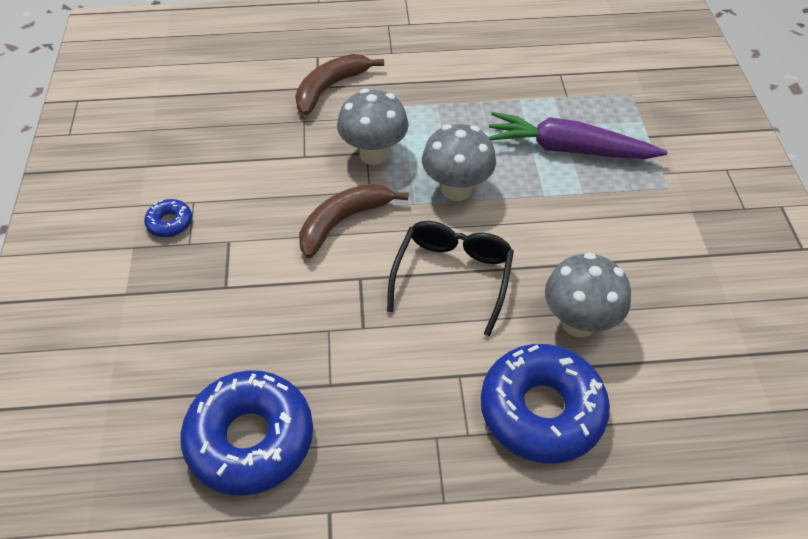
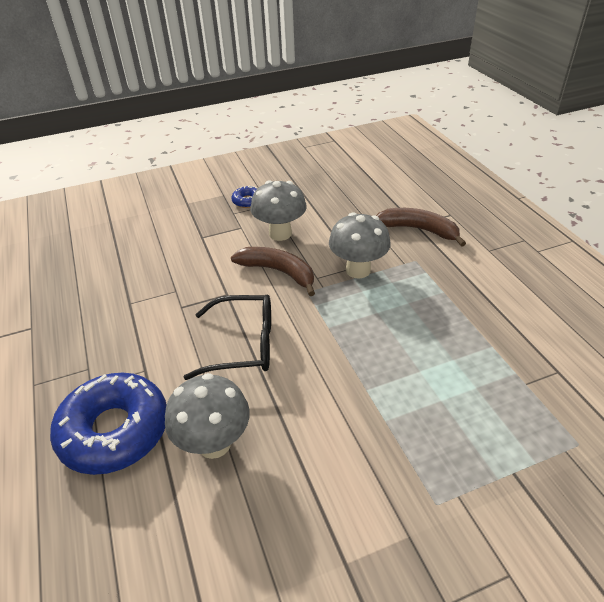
camera: 75 degrees right, 10 degrees down
(250, 439) = (85, 279): blue donut -> none
(456, 189) = (343, 326): grey mushroom -> grey mushroom (280, 233)
(568, 149) = (443, 398): purple carrot -> none

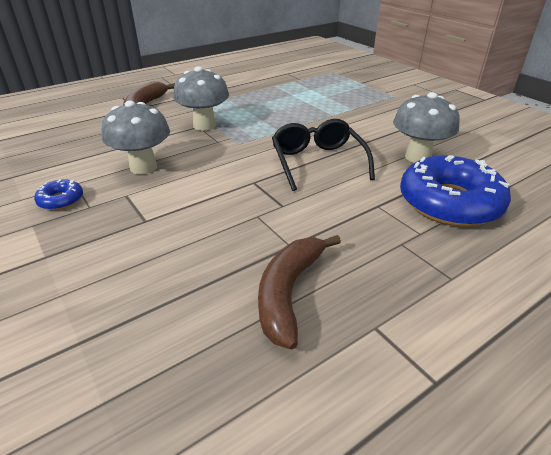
camera: 105 degrees left, 5 degrees down
(278, 272) = (213, 159): brown banana -> brown banana (289, 293)

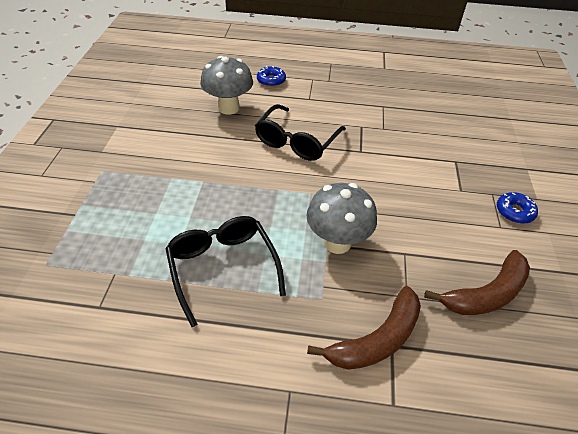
camera: 140 degrees left, 10 degrees up
(143, 167) = (434, 213): grey mushroom -> none
(255, 96) = (223, 267): none -> black glasses
(289, 293) = (405, 91): brown banana -> brown banana (486, 293)
(449, 203) = (271, 80): blue donut -> blue donut, size x0.44

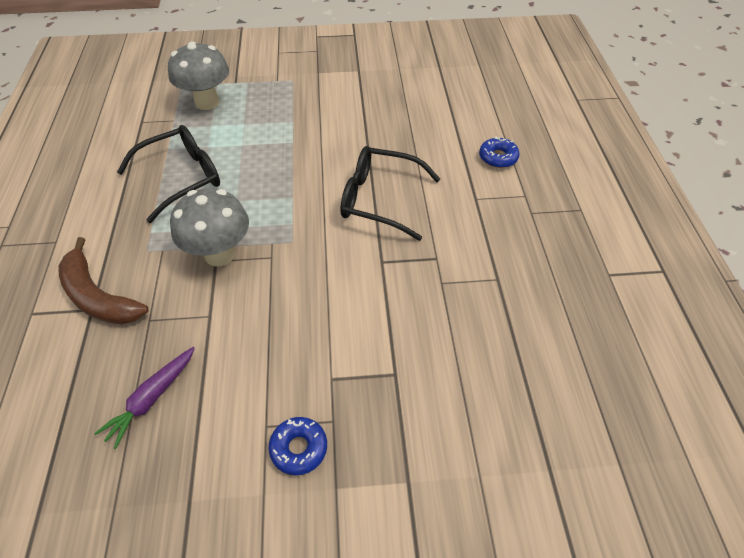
camera: 80 degrees right, 5 degrees up
(228, 108) = (421, 134): grey mushroom -> grey mushroom (207, 102)
(486, 293) = (151, 399): brown banana -> purple carrot

